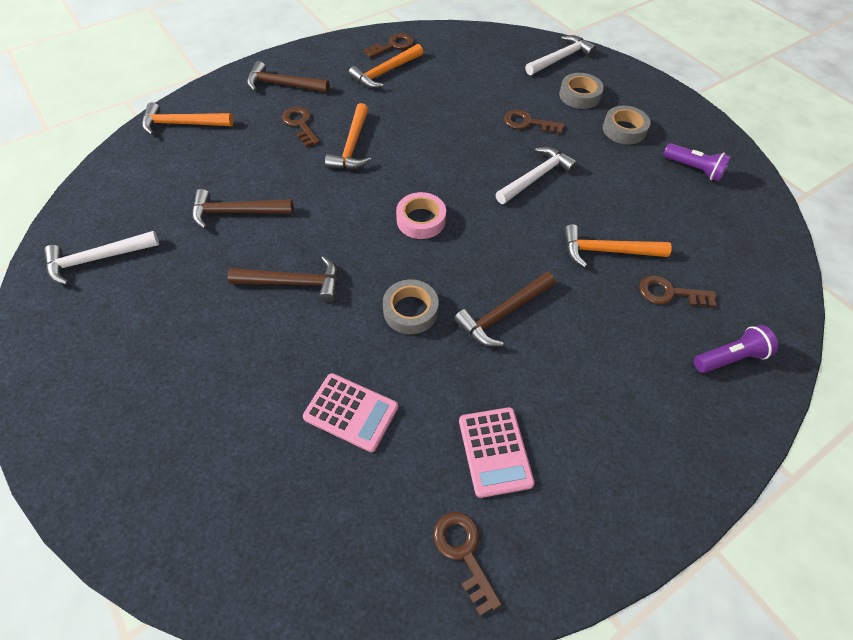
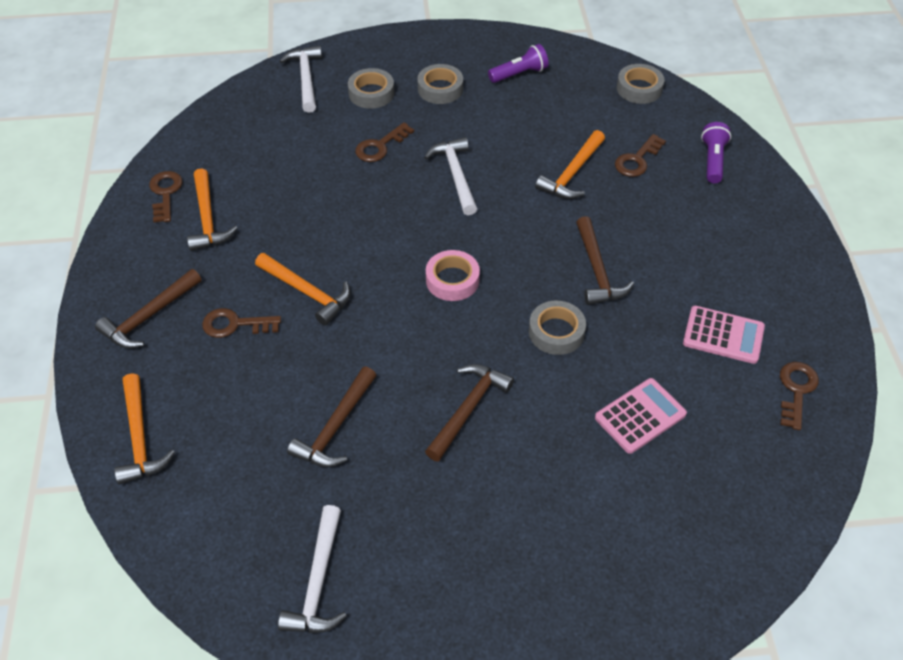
camera: 60 degrees left, 5 degrees down
(182, 124) = (139, 438): orange hammer -> orange hammer turned 45 degrees counterclockwise
(464, 553) = (796, 391): brown key -> brown key turned 105 degrees clockwise
(768, 259) = (639, 88): none -> grey tape

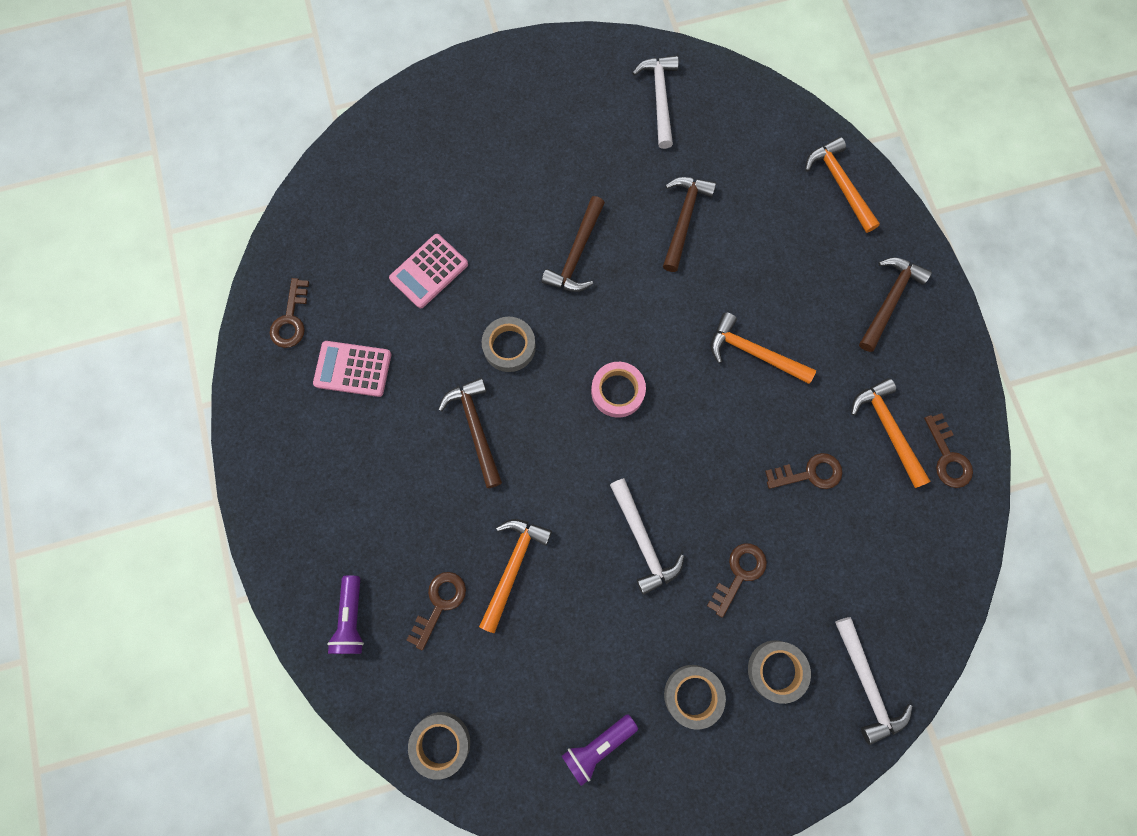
camera: 170 degrees right, 25 degrees up
(235, 324) = (806, 305): brown key -> brown key (809, 473)

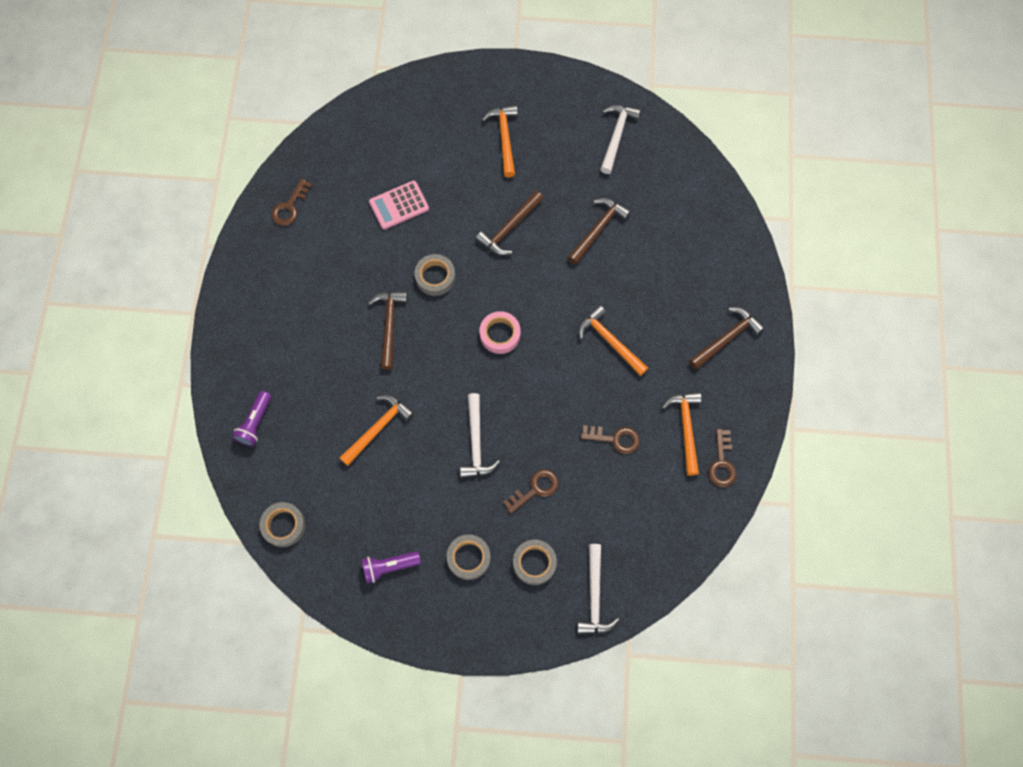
camera: 20 degrees right, 5 degrees down
(353, 369) = (319, 255): pink calculator -> none
(439, 604) = (318, 434): brown key -> none
(839, 184) = (726, 242): orange hammer -> orange hammer (504, 138)

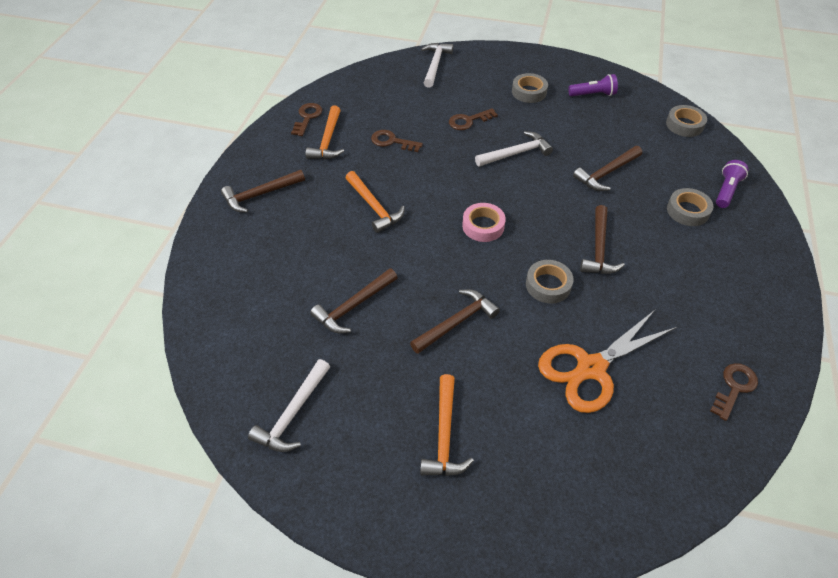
camera: 170 degrees left, 20 degrees down
(378, 428) = (606, 173): orange hammer -> brown hammer
(399, 205) = (591, 368): pink calculator -> orange scissors
(476, 443) = (516, 153): white hammer -> white hammer turned 60 degrees clockwise
(534, 563) = (477, 84): grey tape -> grey tape (687, 211)

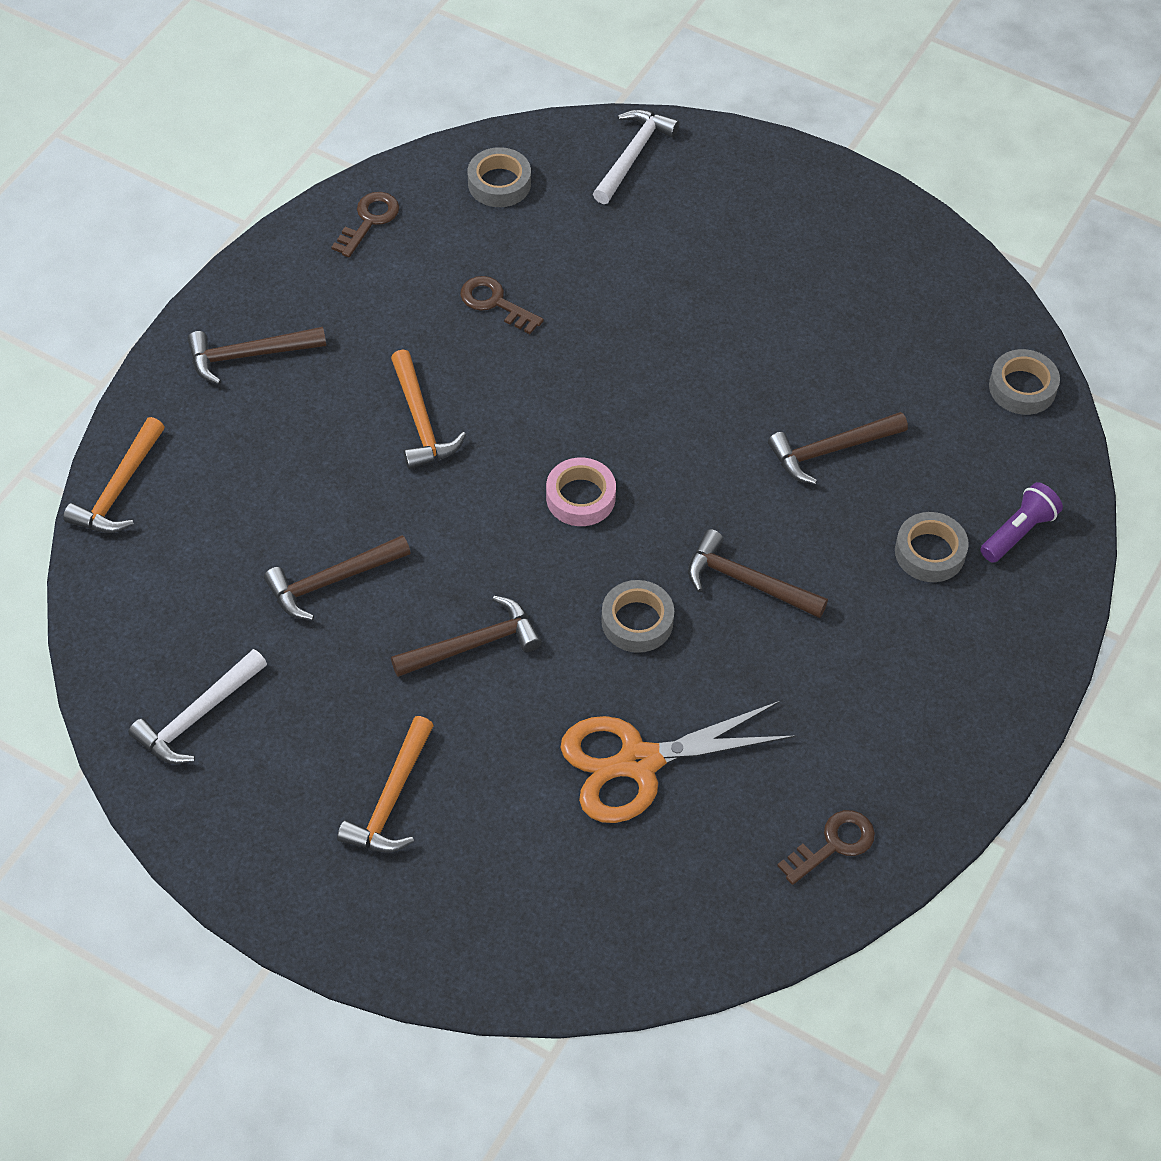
camera: 15 degrees right, 5 degrees up
(327, 141) = (388, 276): orange hammer -> orange hammer (119, 489)
(469, 121) = (643, 291): brown key -> none
(516, 153) = (695, 376): white hammer -> none
(529, 92) = (777, 254): grey tape -> grey tape (499, 183)
(593, 94) = (890, 286): purple flashlight -> none
(598, 248) = (747, 581): brown hammer -> brown hammer turned 90 degrees clockwise

